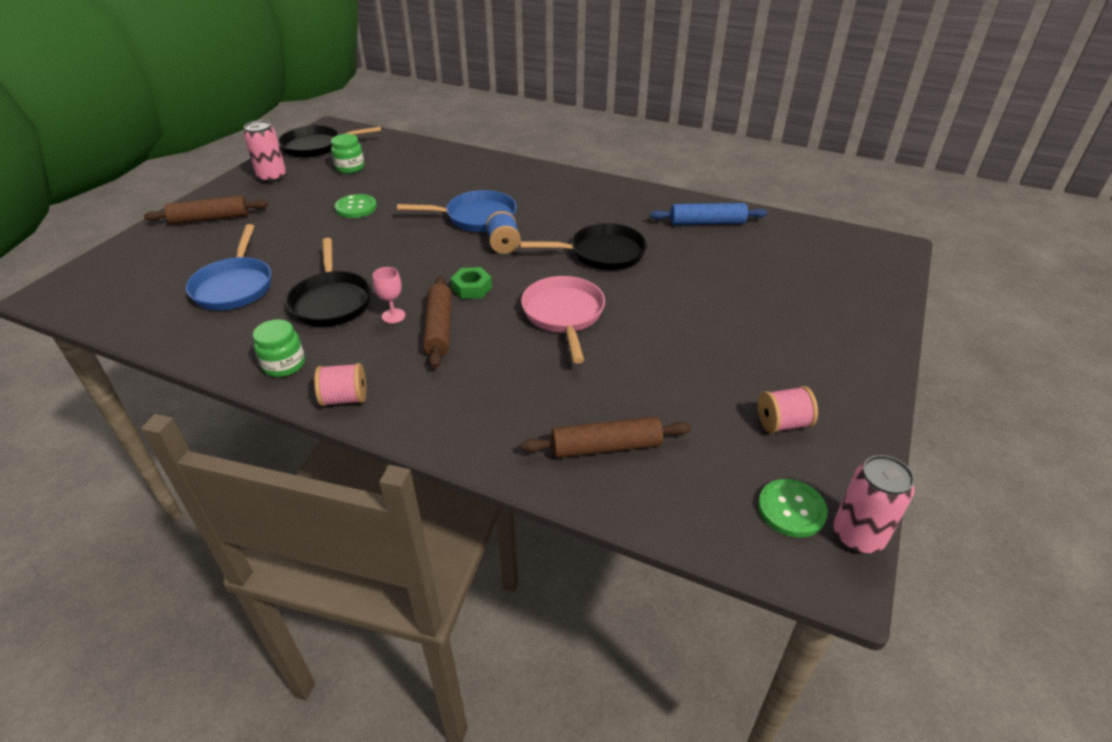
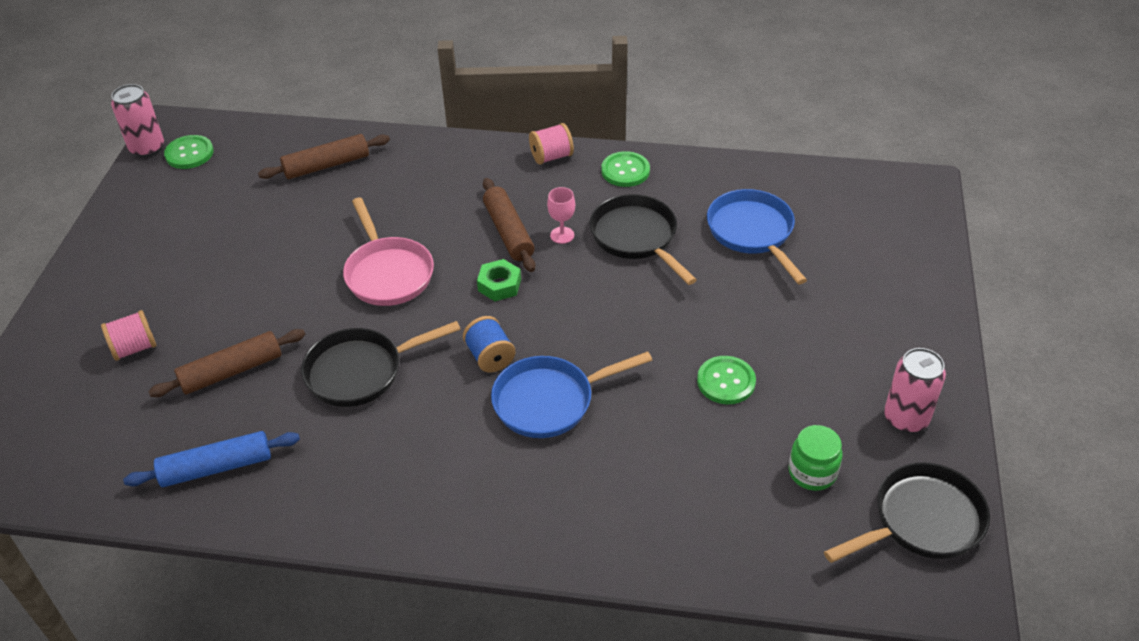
camera: 165 degrees right, 5 degrees up
(210, 219) = (892, 317): brown rolling pin -> brown rolling pin (231, 371)
(284, 365) = (625, 171): green jar -> green button
(782, 423) = (180, 210): pink spool -> pink spool (134, 348)

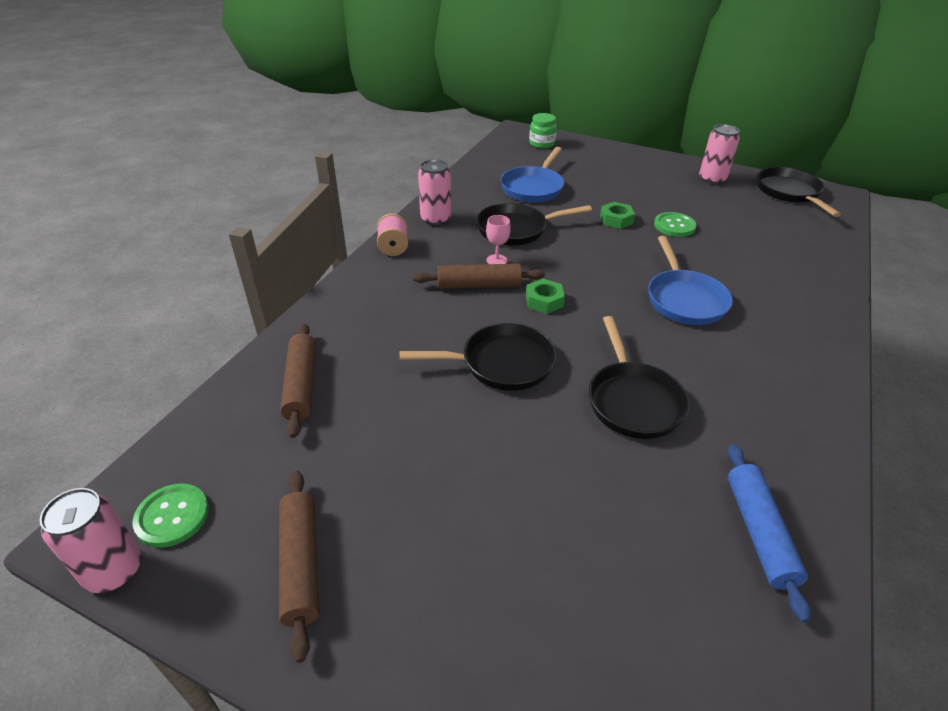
camera: 75 degrees left, 5 degrees down
(134, 348) = (550, 610): pink spool -> none
(231, 371) = (613, 505): brown rolling pin -> brown rolling pin (300, 564)
(388, 273) = (501, 363): pink pan -> black pan
(490, 357) = (630, 320): blue spool -> none
(625, 171) = (435, 219): green button -> pink can
(710, 322) = (616, 220): none -> green nut
(752, 232) = (533, 187): blue pan -> blue pan turned 60 degrees counterclockwise
(812, 472) = (754, 215): green jar -> green jar (541, 144)

